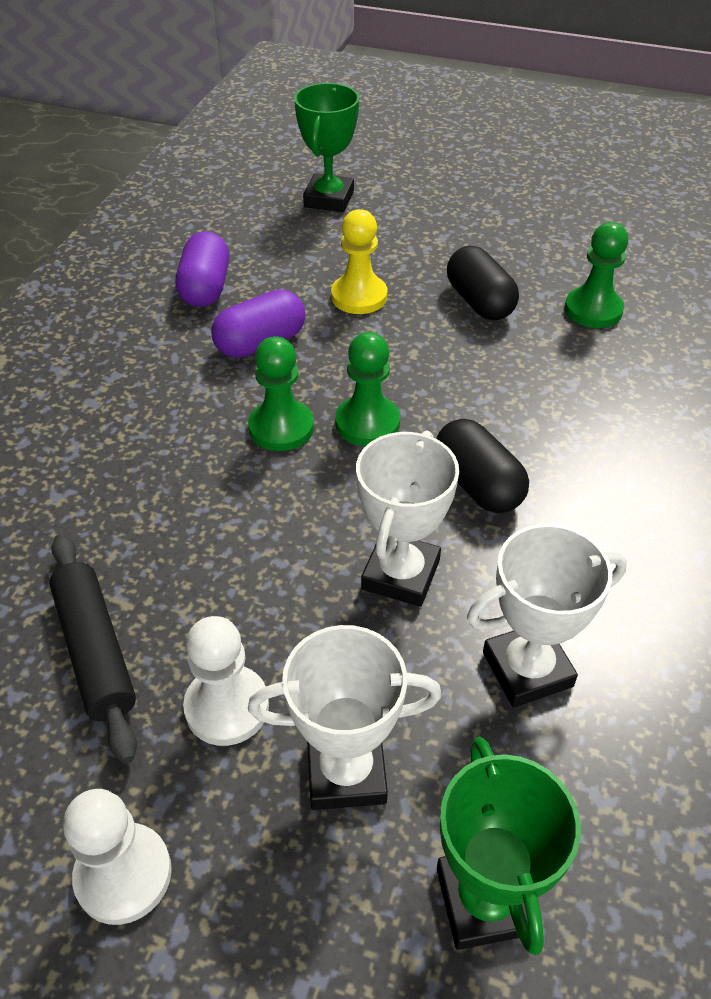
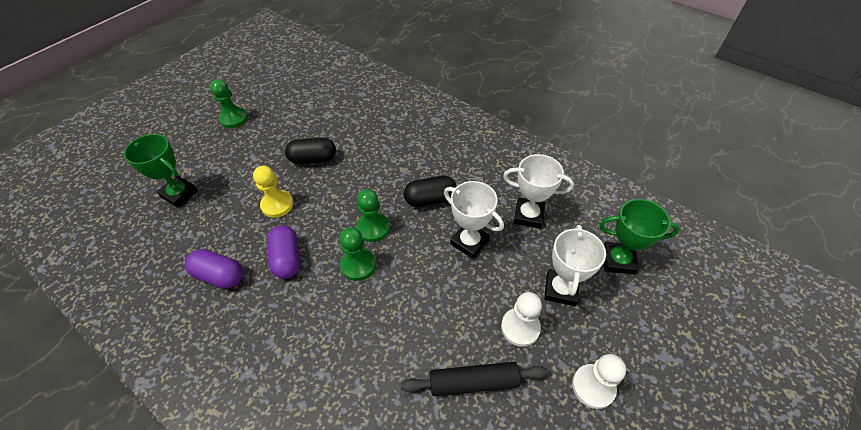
camera: 70 degrees left, 5 degrees up
(527, 669) = (528, 215): white trophy -> white trophy turned 75 degrees counterclockwise
(593, 310) = (344, 123): green pawn -> green pawn (234, 119)

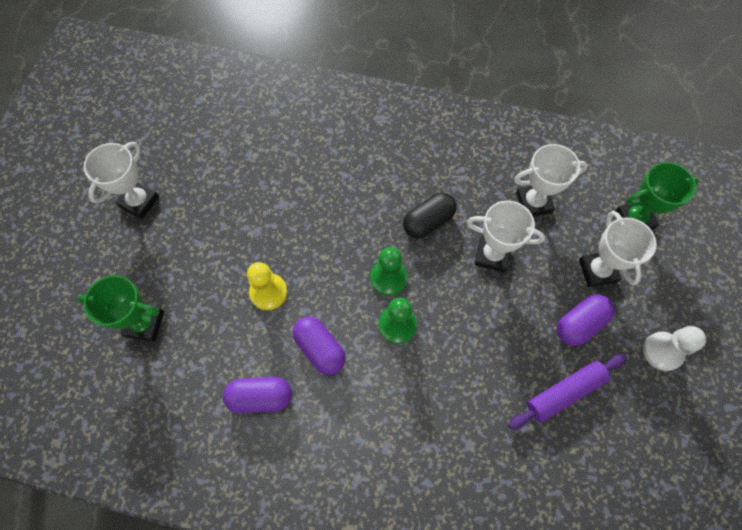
camera: 25 degrees left, 15 degrees up
(234, 119) = (139, 202): green pawn -> white trophy
(313, 159) = (272, 220): black capsule -> none
(473, 382) = (564, 392): black rolling pin -> purple rolling pin
(520, 327) = (579, 324): white pawn -> purple capsule

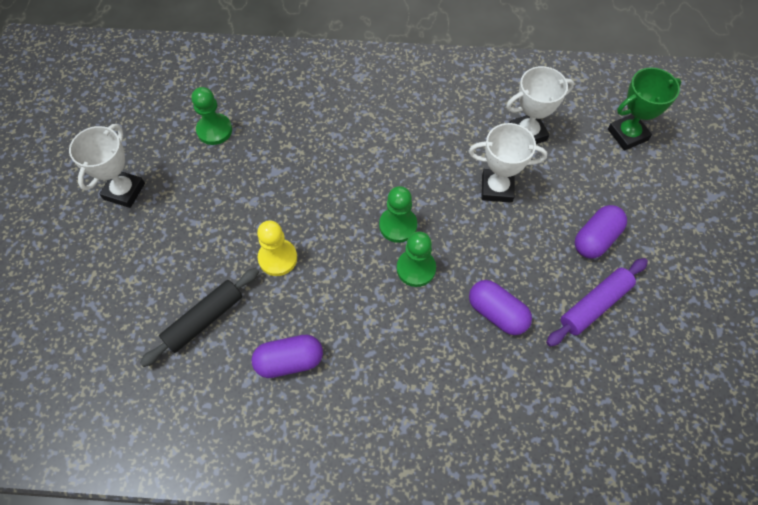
camera: 10 degrees left, 5 degrees down
(144, 324) = (152, 310): green trophy -> none
(189, 342) = (204, 320): none -> black rolling pin
(233, 153) = (214, 130): none -> green pawn
(320, 349) = (342, 304): purple capsule -> purple capsule (497, 313)
(428, 222) = (427, 166): black capsule -> none
(597, 271) = (602, 187): white trophy -> none
(662, 351) = (680, 251): white pawn -> none

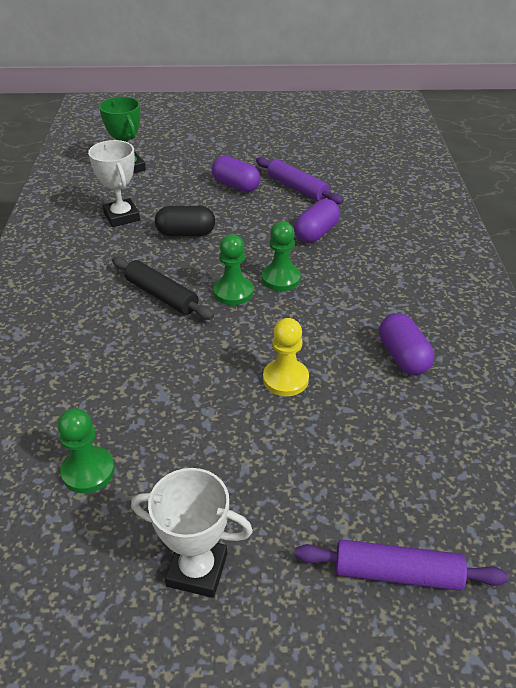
camera: 95 degrees left, 20 degrees down
(86, 307) = (397, 573): none -> purple rolling pin
(204, 320) = (378, 434): black rolling pin -> black rolling pin (161, 296)
(497, 188) = (186, 233): white trophy -> black capsule

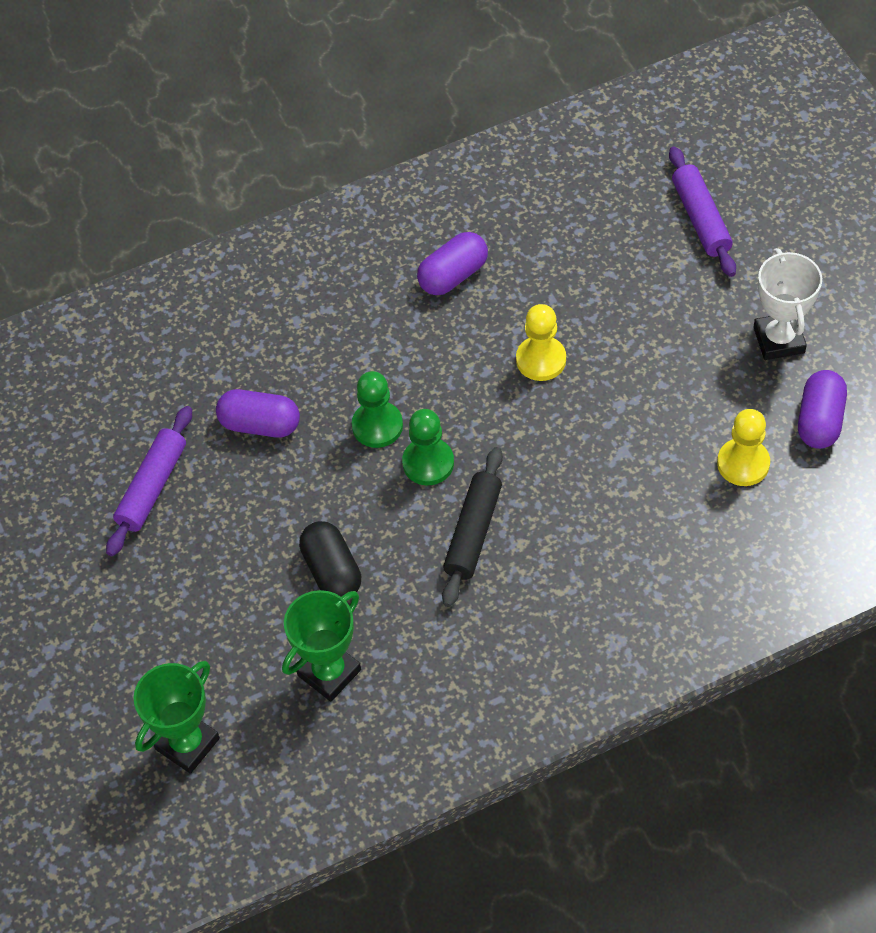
camera: 110 degrees left, 15 degrees up
(88, 471) = (743, 463): green pawn -> yellow pawn
(122, 217) = (329, 672): white trophy -> green trophy
(236, 186) = (179, 567): purple capsule -> purple capsule (819, 420)

